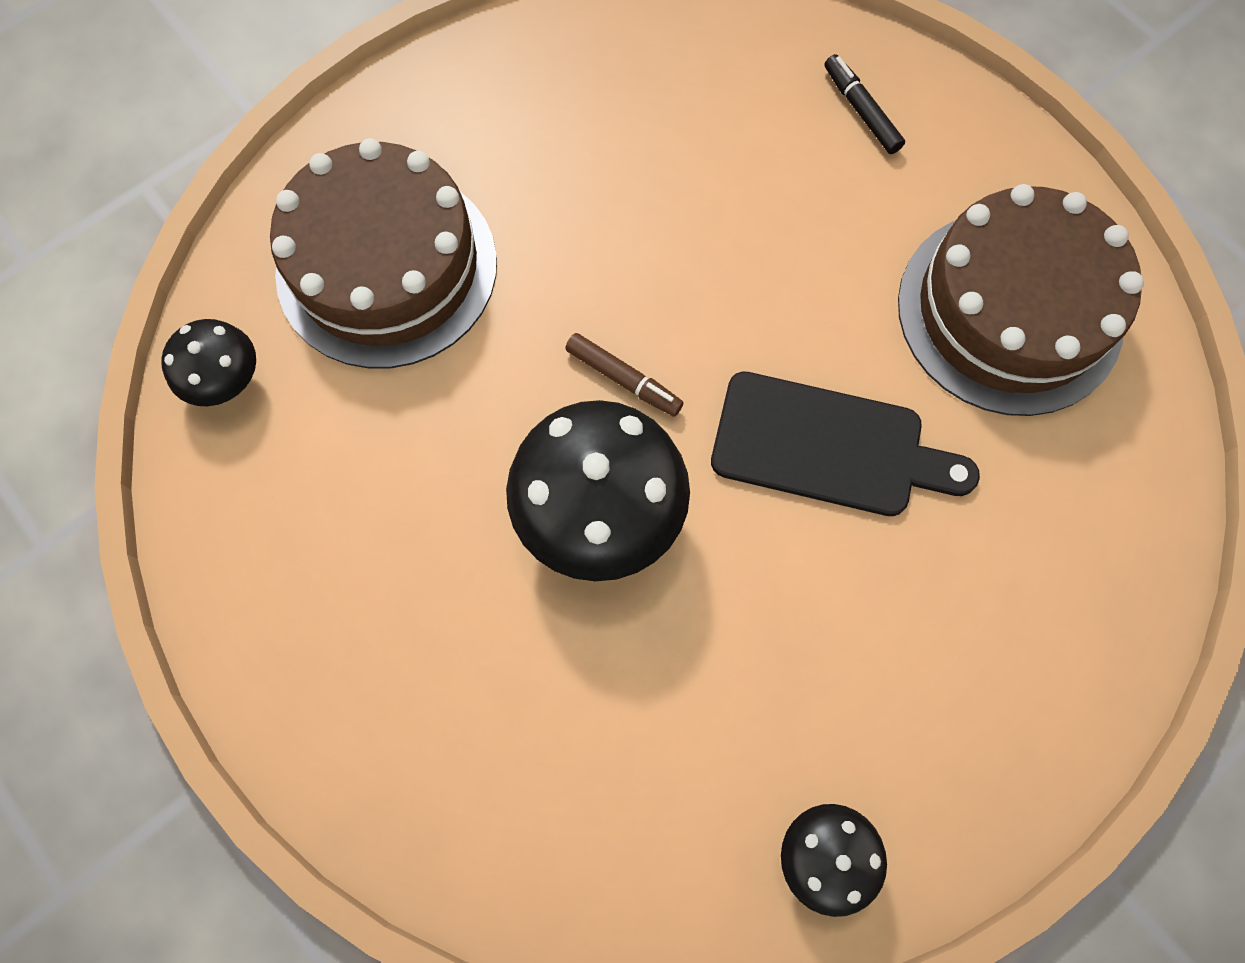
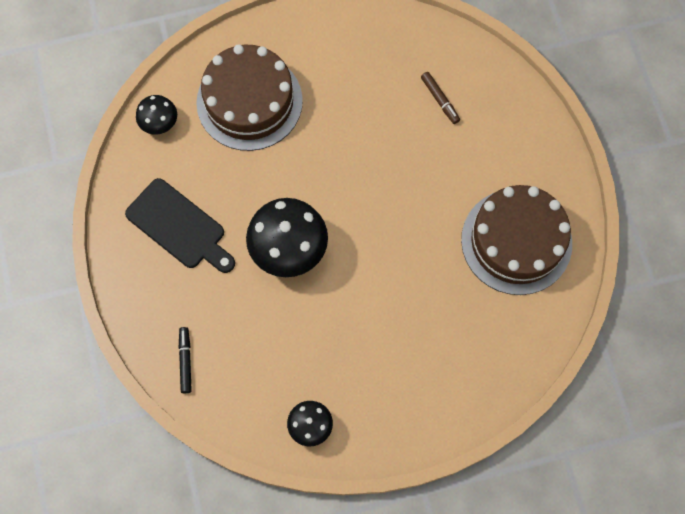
camera: 25 degrees right, 0 degrees up
(623, 379) = (327, 196): brown marker -> brown marker (439, 100)
(828, 447) = (401, 265): black cutting board -> black cutting board (179, 227)
(861, 110) = (501, 118): black marker -> black marker (185, 361)

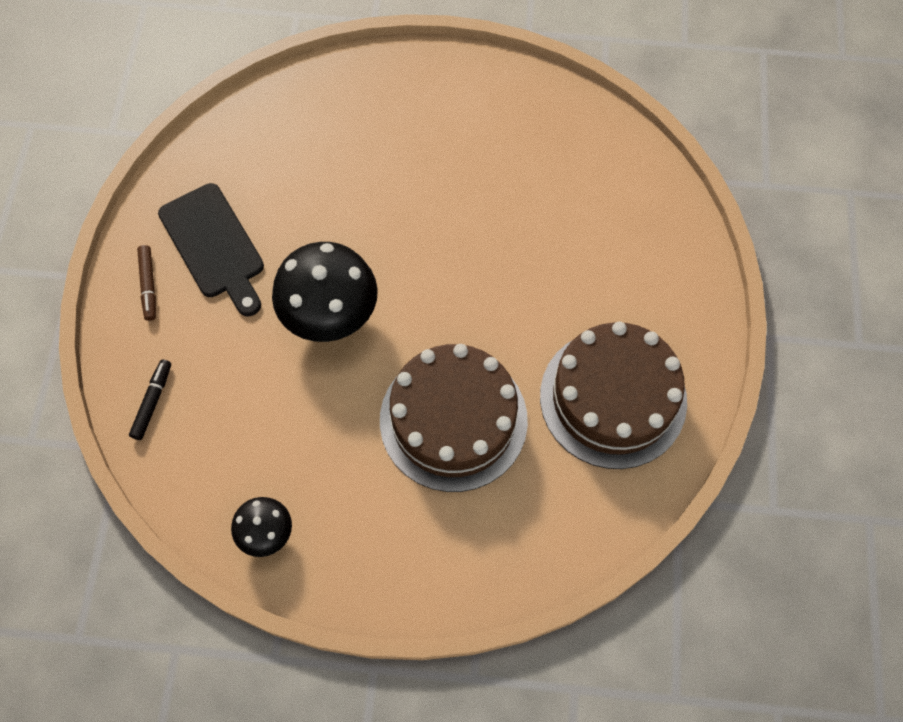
camera: 20 degrees right, 5 degrees down
(159, 123) = (243, 125): black mushroom -> none
(249, 101) = (356, 133): brown cake -> brown cake (453, 420)
(439, 100) = (582, 202): brown marker -> brown marker (148, 285)

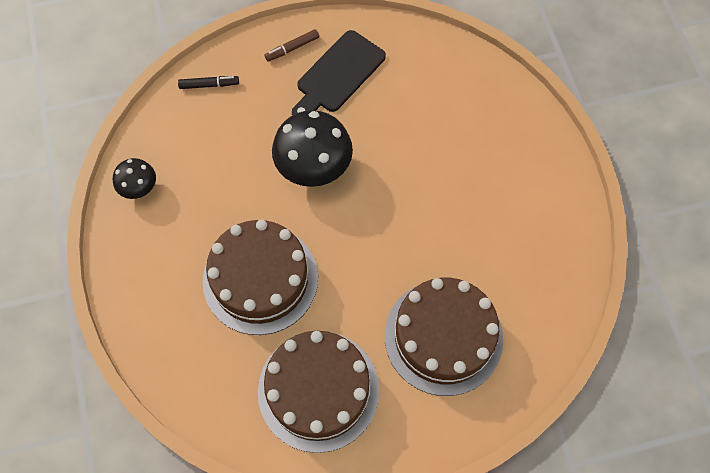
camera: 70 degrees right, 0 degrees up
(594, 250) = (443, 337): none -> brown cake

